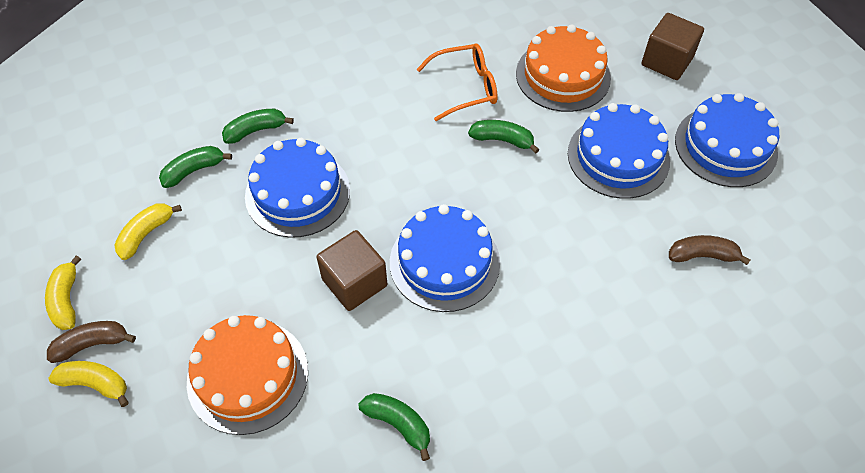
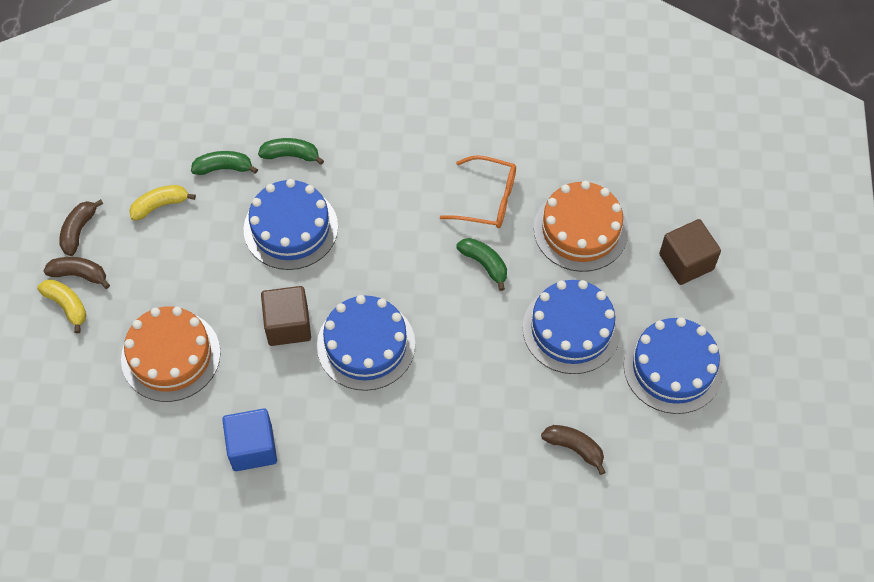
camera: 30 degrees right, 5 degrees up
(67, 300) = (79, 231): yellow banana -> brown banana
(398, 424) = (252, 448): green banana -> blue cube

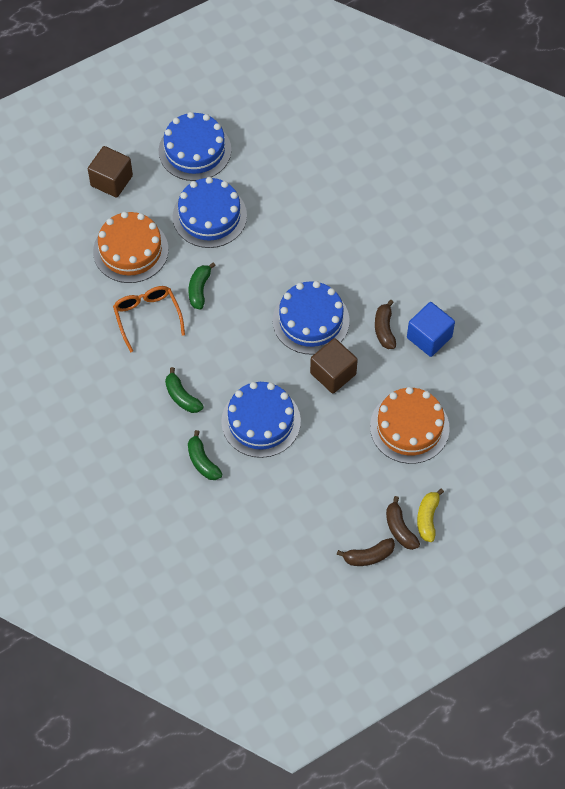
camera: 125 degrees left, 0 degrees up
(160, 205) = (307, 518): yellow banana -> none
(223, 168) = (246, 498): green banana -> green banana (182, 397)
(574, 448) = (289, 171): brown banana -> brown banana (384, 329)

